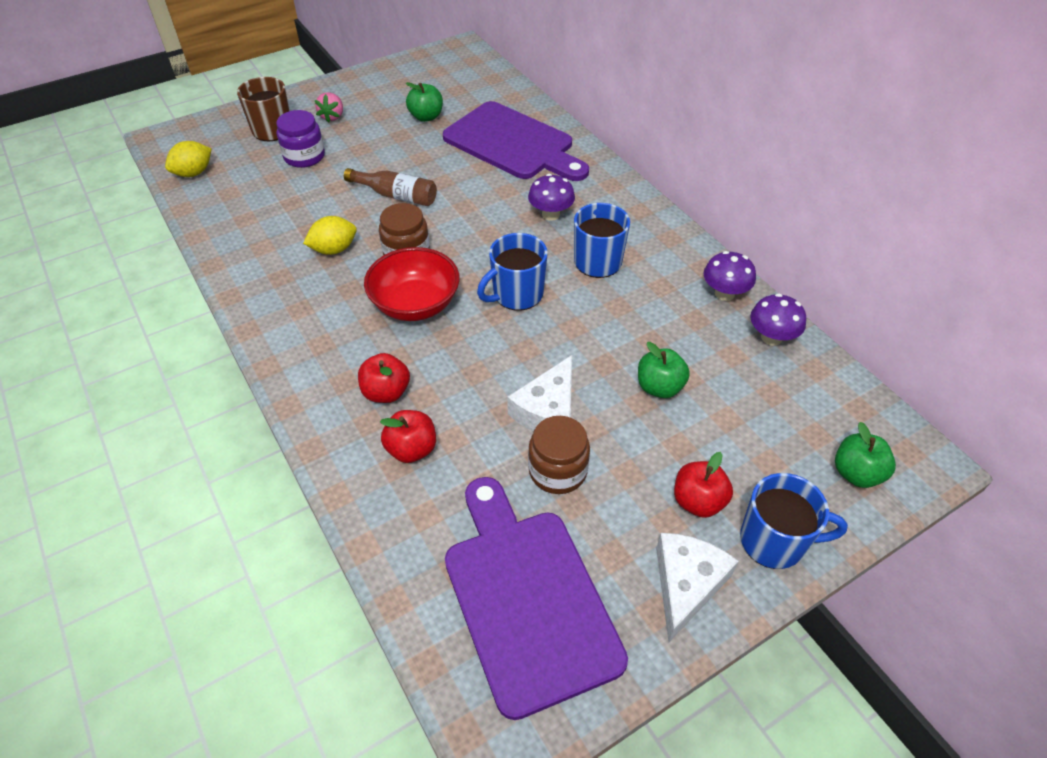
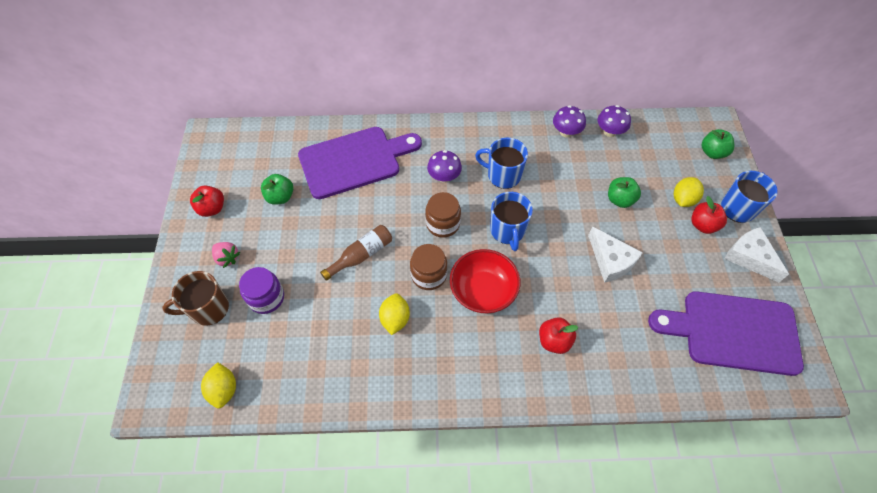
camera: 60 degrees left, 10 degrees up
(411, 449) = (607, 345): red apple -> red apple (212, 208)
(557, 470) = (656, 277): brown jar -> brown jar (443, 224)
(725, 461) = (683, 199): none -> yellow lemon

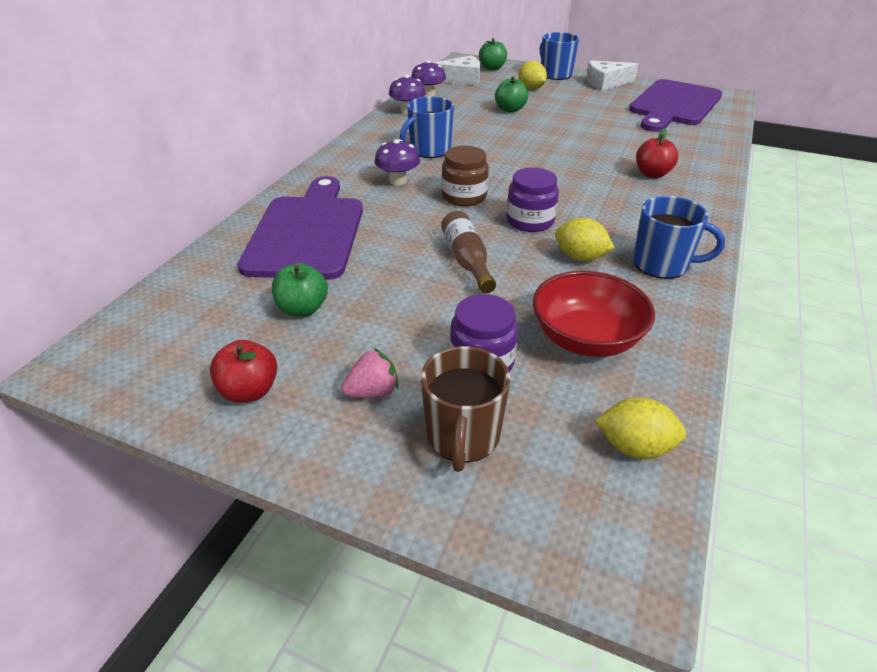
camera: 65 degrees left, 20 degrees down
(429, 275) = (530, 221): brown jar -> purple jar
(483, 291) = (572, 195): red bowl -> red bowl (586, 339)
(507, 231) = (504, 165): blue mug -> blue mug (662, 264)
(610, 260) = (575, 129): white cheese -> white cheese (461, 79)
(703, 225) = (563, 89): red apple -> none

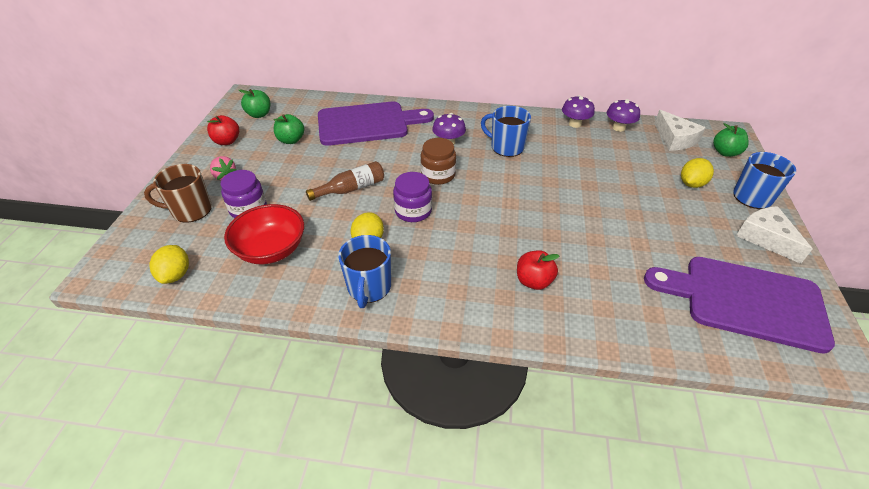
camera: 75 degrees right, 5 degrees up
(510, 109) = (623, 177): green apple -> green apple (259, 114)

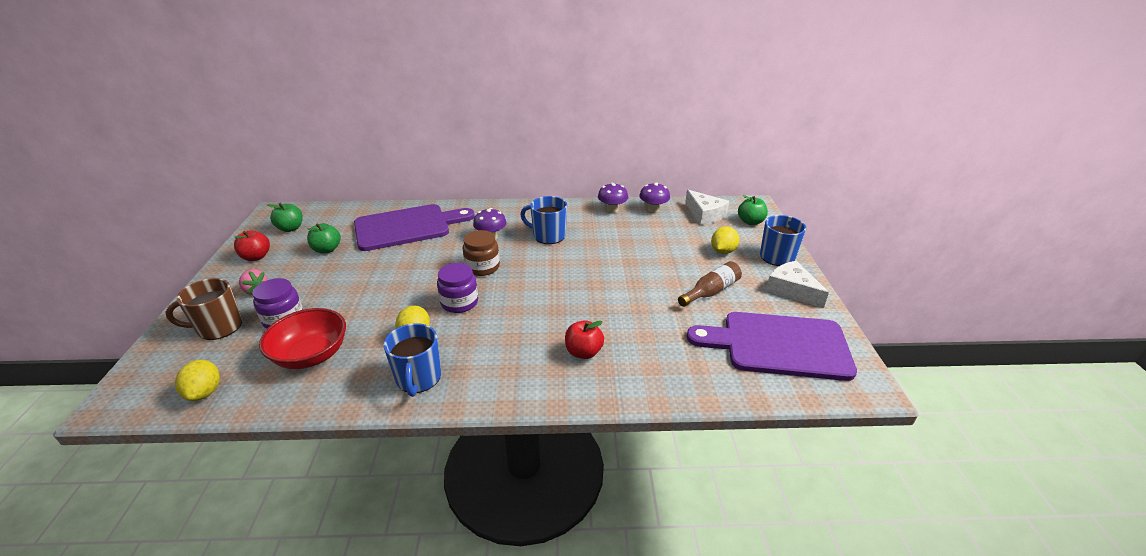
camera: 10 degrees left, 10 degrees down
(351, 189) = (394, 289): brown bottle -> brown bottle (711, 291)

